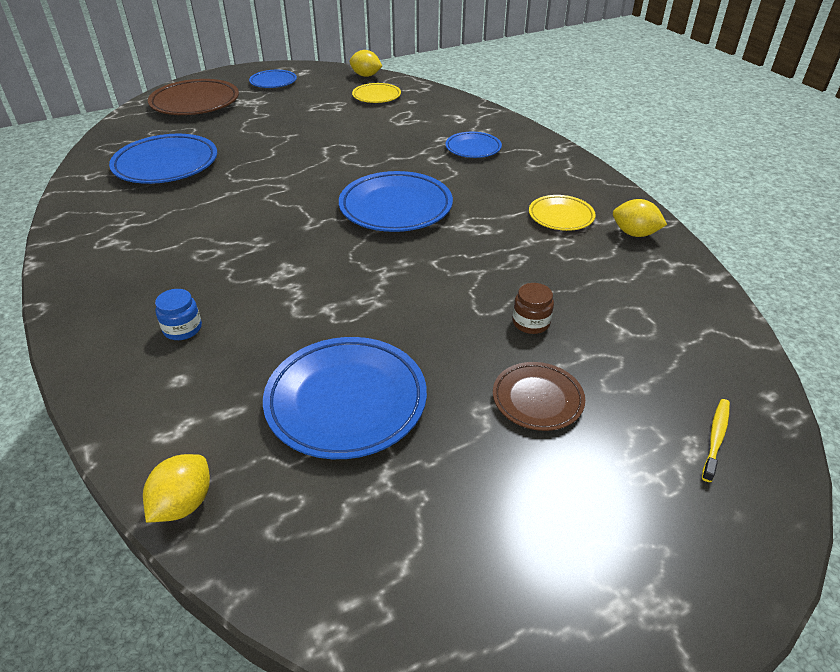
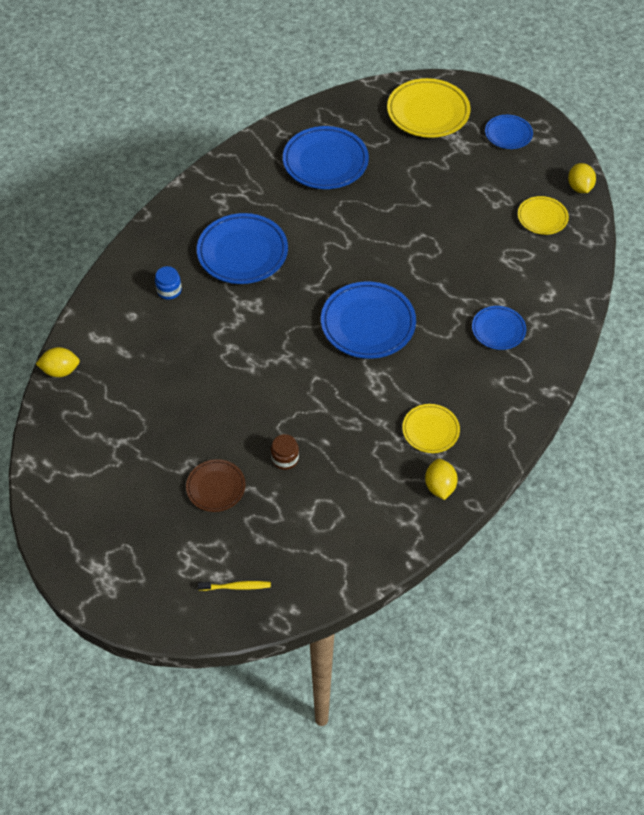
camera: 60 degrees right, 15 degrees up
(195, 103) = (428, 112): brown plate -> yellow plate
(346, 401) = (160, 398): blue plate -> blue plate (242, 252)

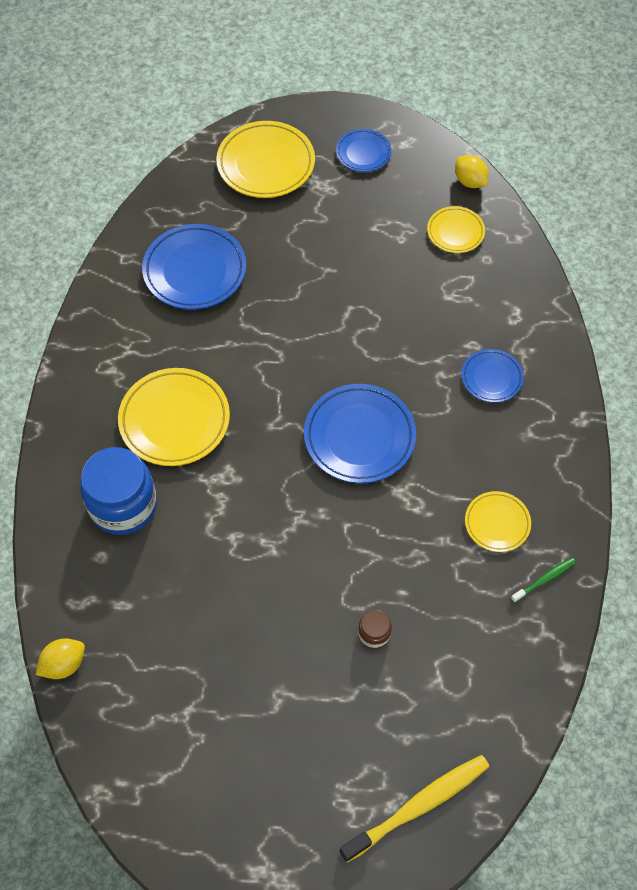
camera: 30 degrees left, 5 degrees up
(169, 290) = (123, 505): blue jar -> blue jar, size x2.23
(216, 487) = (324, 707): brown plate -> none
(236, 587) = (418, 806): yellow toothbrush -> yellow toothbrush, size x2.02
(242, 252) = (174, 420): blue plate -> yellow plate
(439, 486) = (544, 579): yellow lemon -> green toothbrush

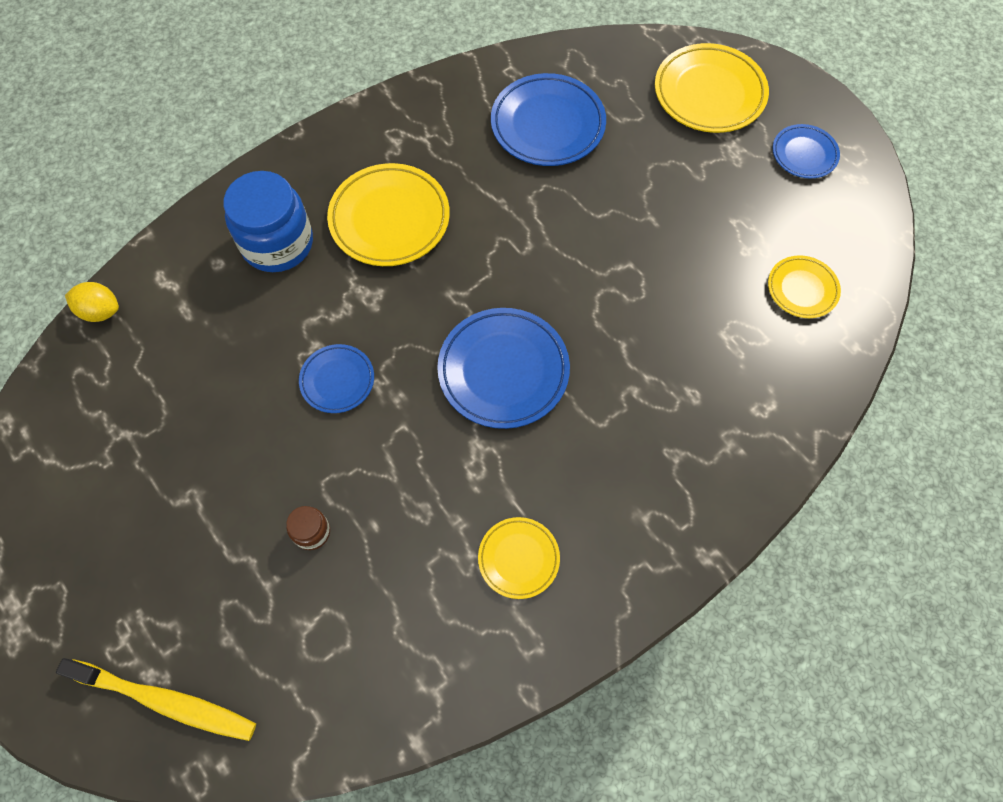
camera: 50 degrees right, 5 degrees up
(470, 181) = (872, 260): yellow lemon -> none
(491, 378) = (673, 437): blue plate -> blue plate (337, 380)
(544, 579) = (495, 649): green toothbrush -> none

